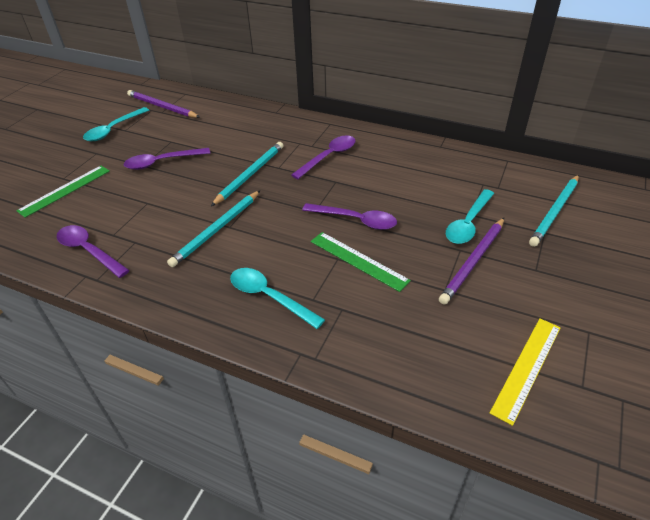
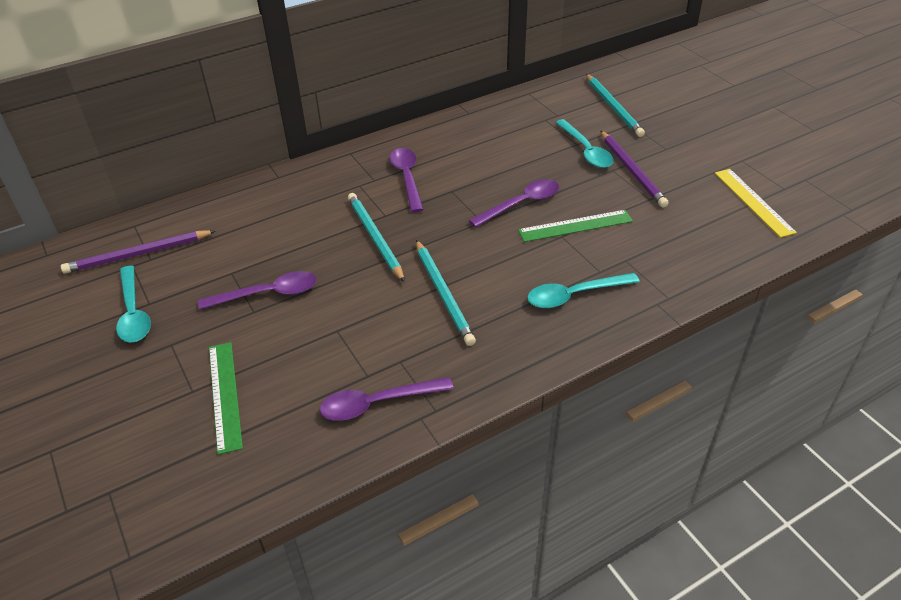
camera: 55 degrees left, 0 degrees up
(162, 162) = (268, 294): purple spoon -> purple spoon turned 120 degrees counterclockwise

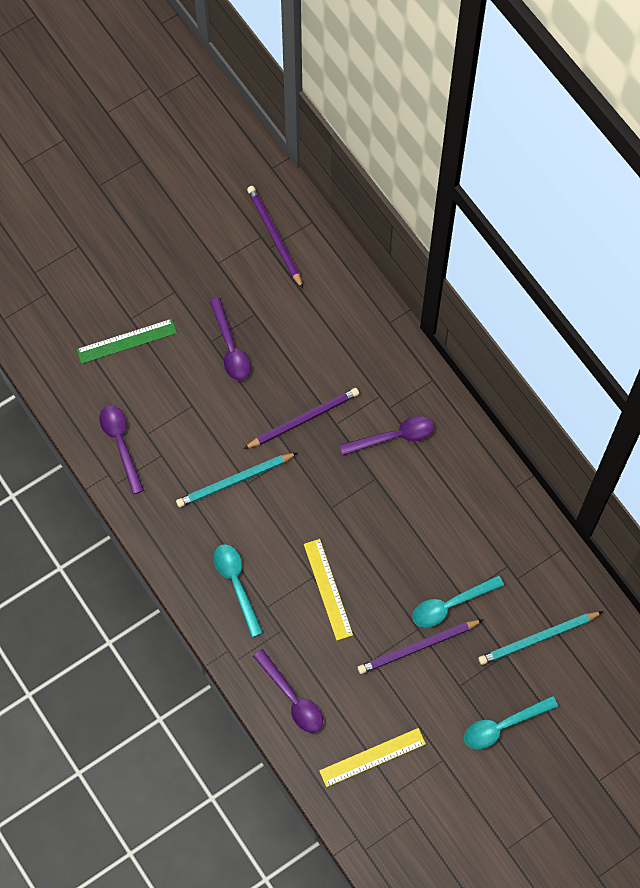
camera: 85 degrees right, 25 degrees up
(133, 313) = (206, 255): turquoise spoon -> turquoise spoon (502, 726)
(375, 238) = (303, 419): turquoise pencil -> purple pencil
(521, 204) = (358, 542): purple spoon -> purple spoon (292, 698)
(575, 226) = (328, 589): green ruler -> yellow ruler

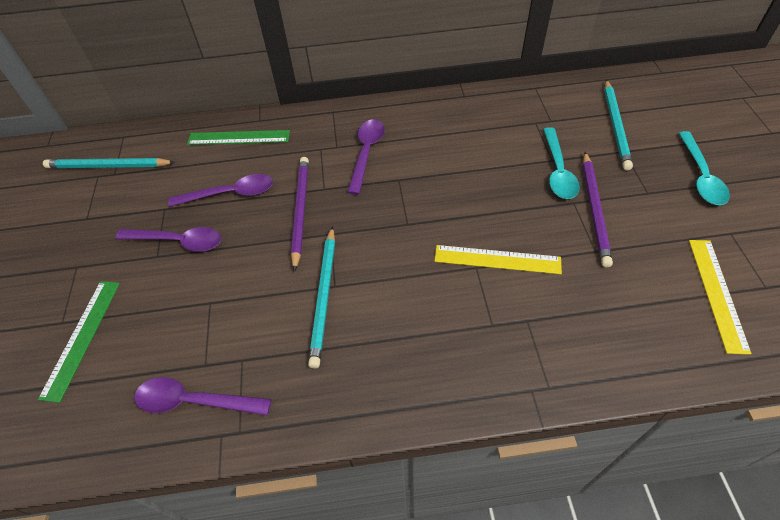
camera: 60 degrees left, 15 degrees down
(236, 584) = (449, 346): turquoise spoon -> none
(274, 237) = (108, 166): purple pencil -> turquoise pencil
(292, 698) = (620, 344): purple spoon -> purple spoon (231, 194)
(359, 319) = (239, 138): none -> green ruler

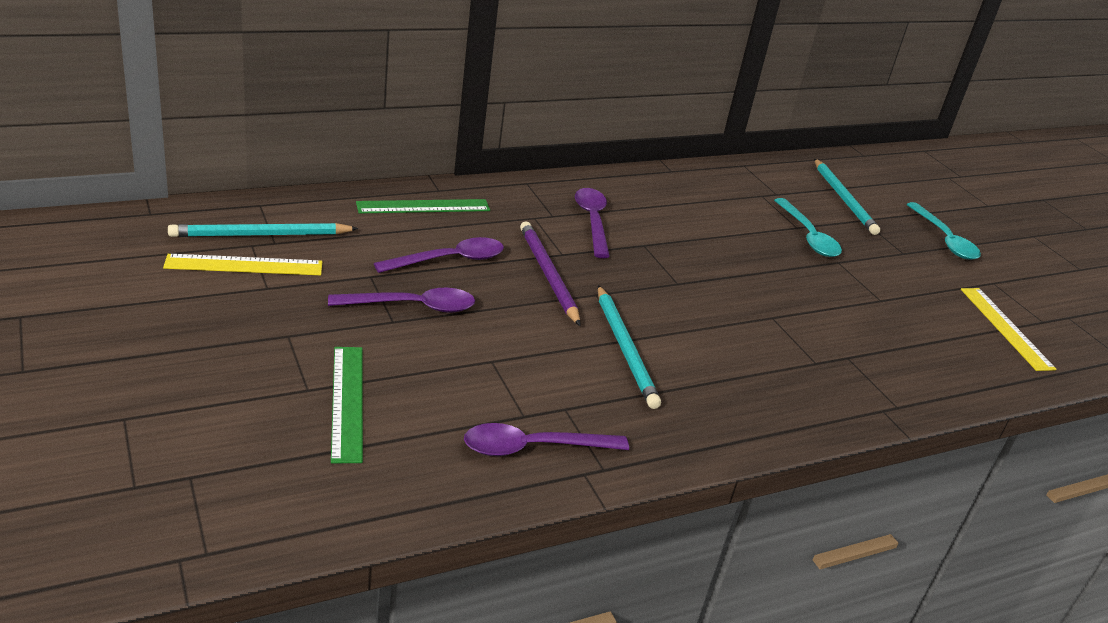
camera: 25 degrees left, 20 degrees down
(497, 259) = (790, 310): yellow ruler -> yellow ruler (244, 265)
(594, 210) = (861, 267): purple pencil -> none

